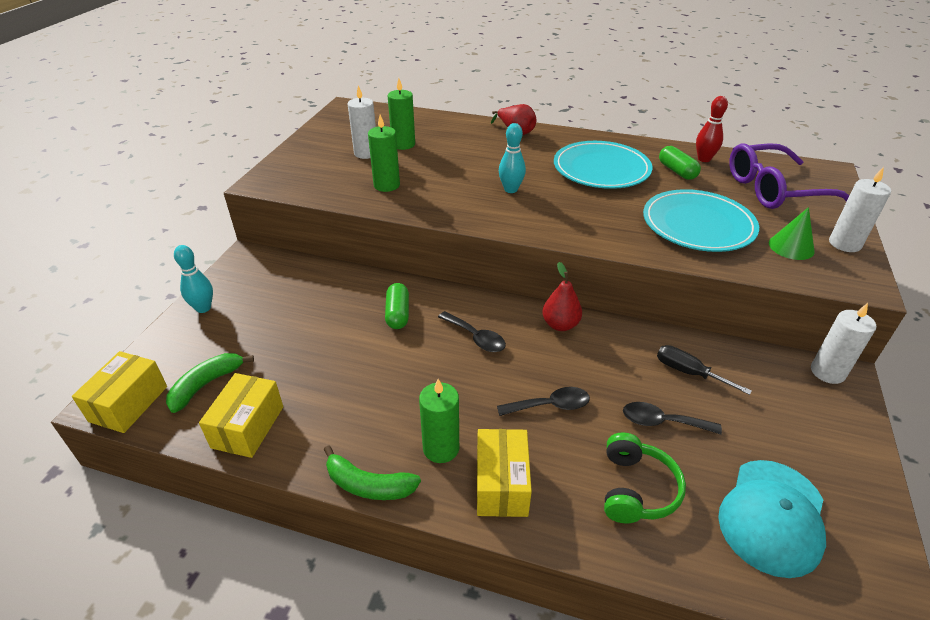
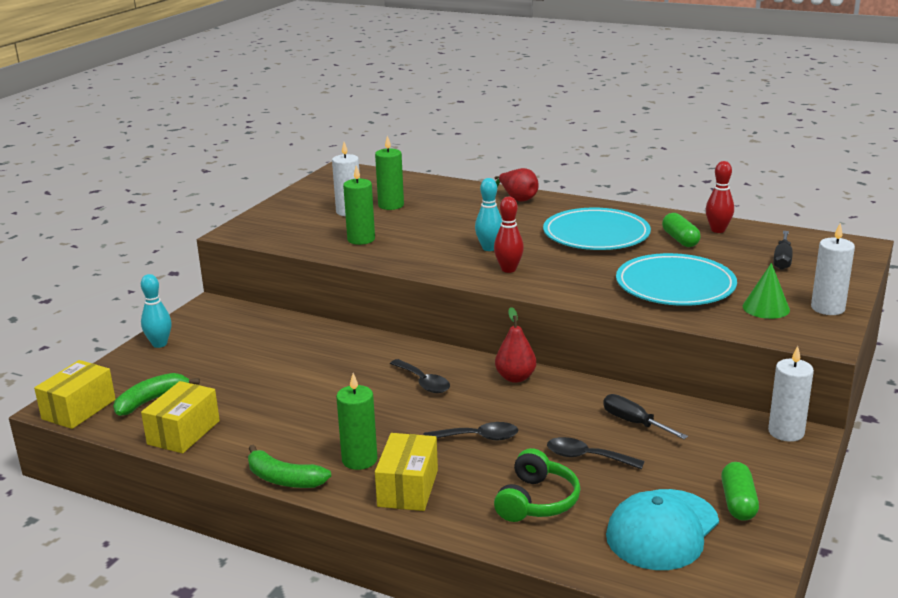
camera: 10 degrees right, 15 degrees down
(397, 314) = (350, 359): green capsule -> green capsule (738, 502)
(538, 214) = (508, 269): none -> red bowling pin
(775, 189) = (782, 260): purple glasses -> black screwdriver

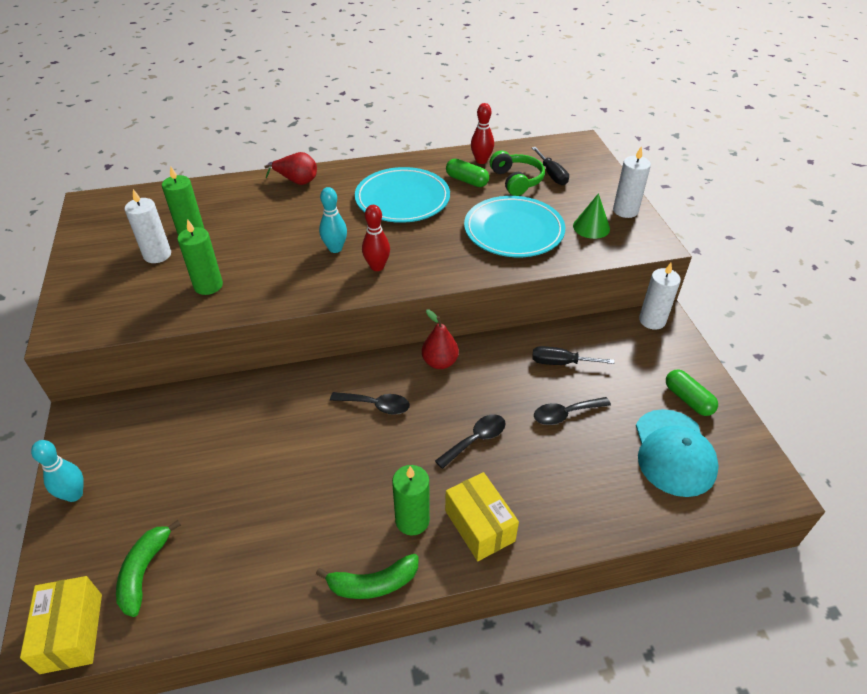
camera: 40 degrees left, 20 degrees up
(184, 432) = (222, 590): yellow box -> none
(537, 501) = (577, 478): green headphones -> green headphones (516, 180)

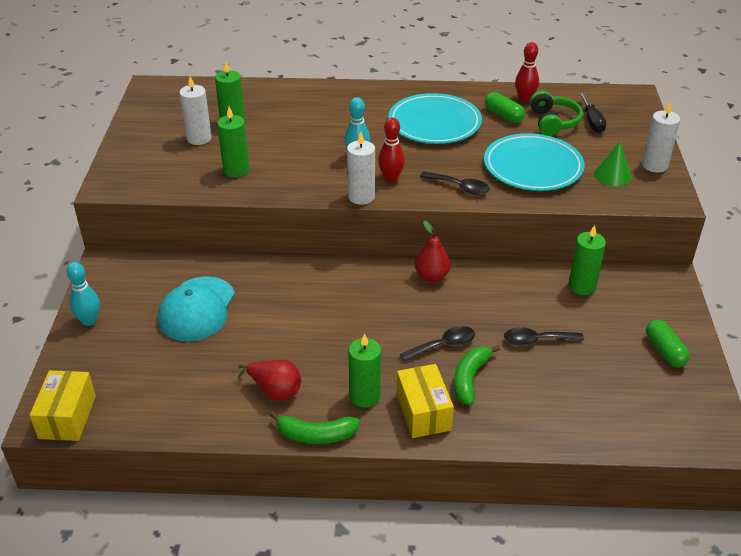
camera: 15 degrees right, 5 degrees down
(144, 572) = (132, 387): green banana -> green banana (470, 378)
(297, 181) = (340, 93): red pear -> red pear (275, 390)
(376, 405) = (361, 301): black spoon -> black spoon (459, 187)
(561, 363) = (549, 297): black screwdriver -> none
(587, 344) = (582, 286): none -> green candle
(652, 320) = (657, 276): white candle -> white candle (361, 197)
(673, 452) = (630, 392): turquoise cap -> turquoise cap (197, 309)

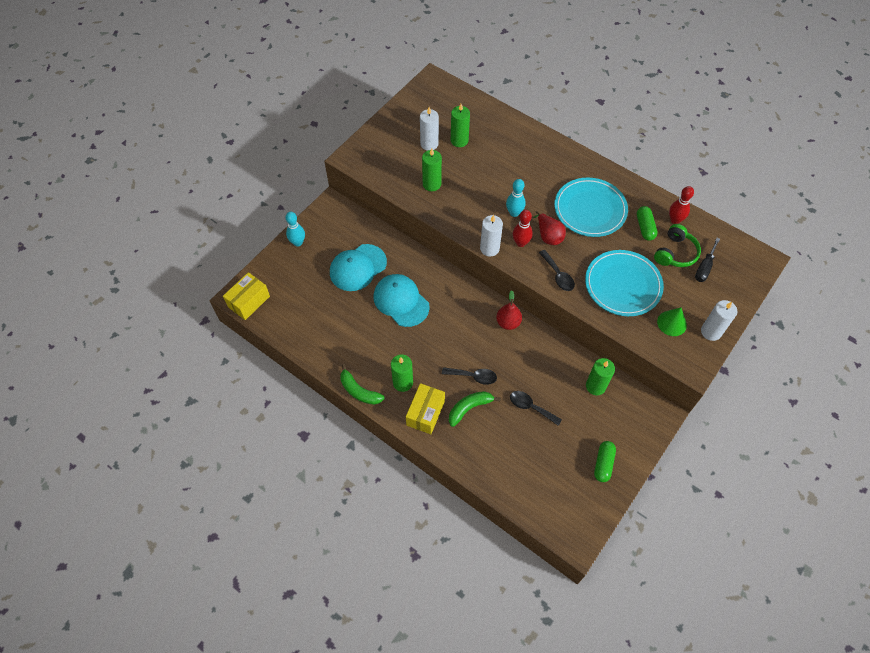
camera: 35 degrees right, 20 degrees up
(275, 390) = (359, 349): red pear -> red pear (548, 236)
(285, 316) = (401, 301): none -> turquoise cap

